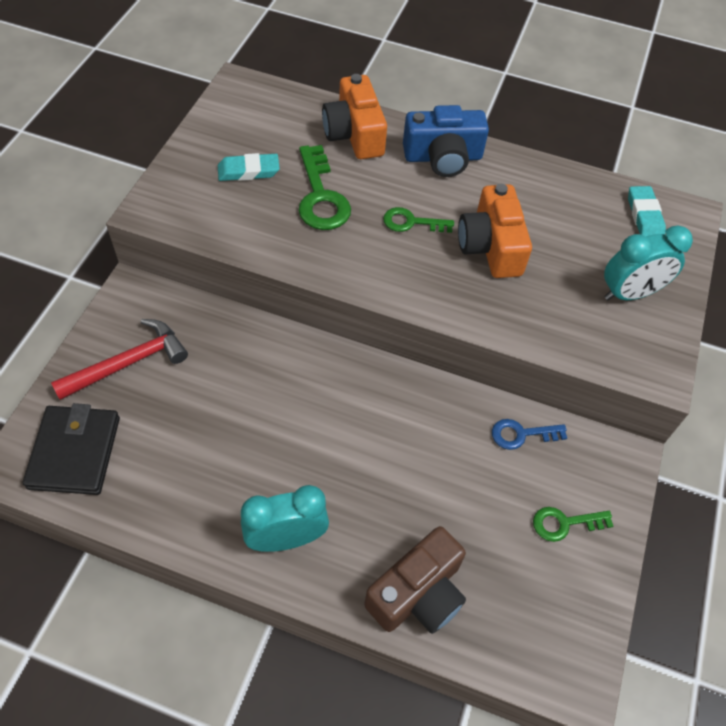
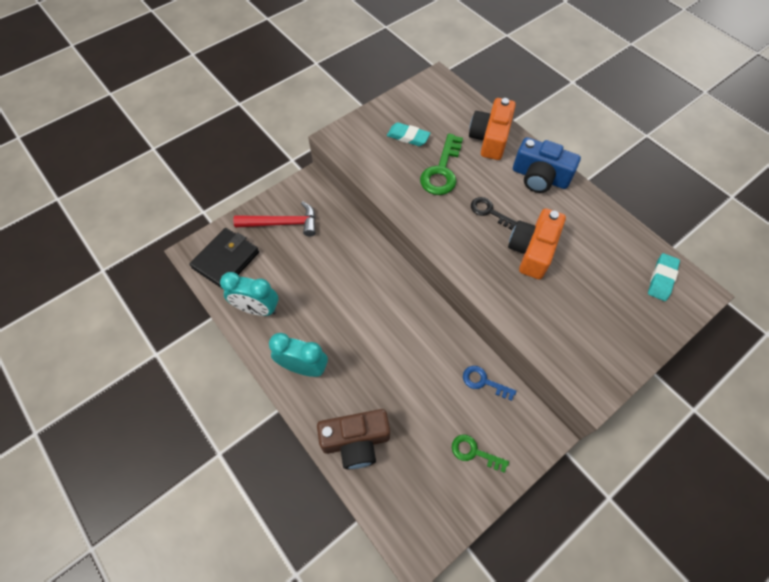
camera: 35 degrees right, 5 degrees up
(412, 222) = (489, 212): green key -> black key
(630, 293) = (611, 327): turquoise clock -> turquoise clock (257, 309)

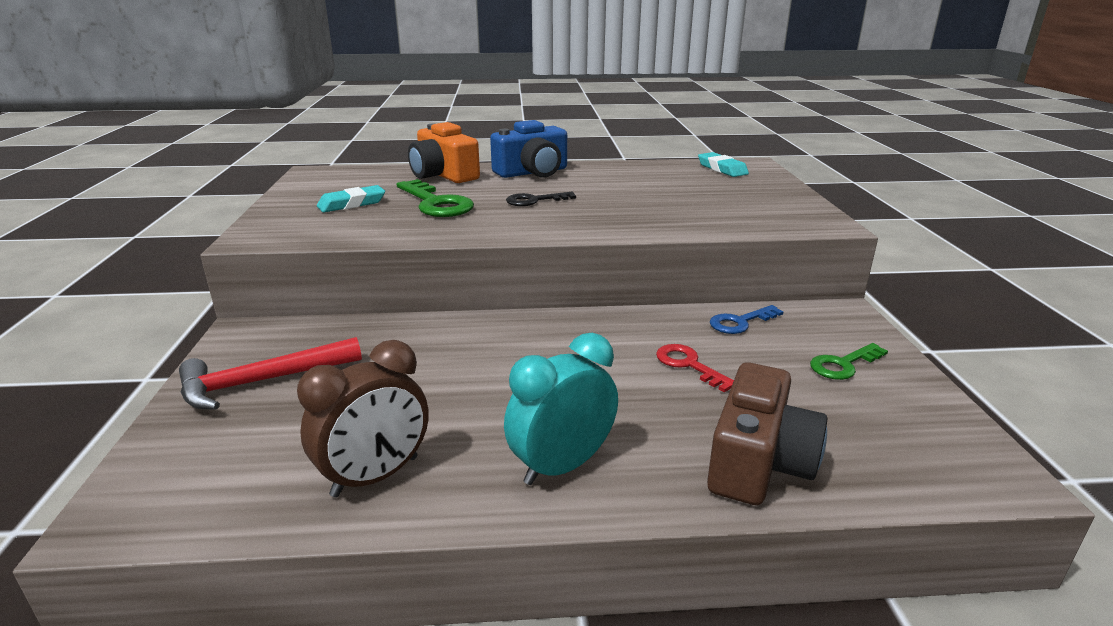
camera: 55 degrees left, 35 degrees down
(226, 260) = (212, 476): black wallet -> none
(257, 309) = (375, 476): turquoise clock -> brown clock
(282, 223) = (262, 382): red hammer -> red hammer turned 150 degrees counterclockwise
(417, 377) = (689, 365): none -> red key
(532, 250) = (617, 199): orange camera -> none

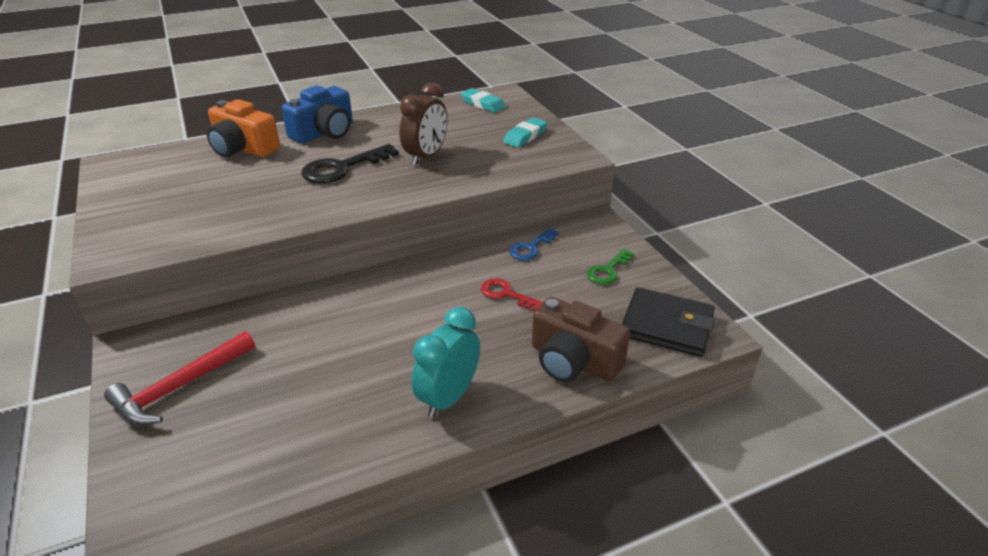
camera: 20 degrees left, 10 degrees up
(352, 204) = (177, 200): turquoise eraser -> turquoise eraser (525, 136)
(375, 476) = (320, 441): brown clock -> brown clock (426, 157)
(436, 203) = (256, 186): green key -> none
(534, 200) = (342, 168): black key -> black key, size x1.66
(758, 462) = (573, 361): brown camera -> brown camera turned 120 degrees clockwise
(921, 449) = (666, 326): none -> black wallet

